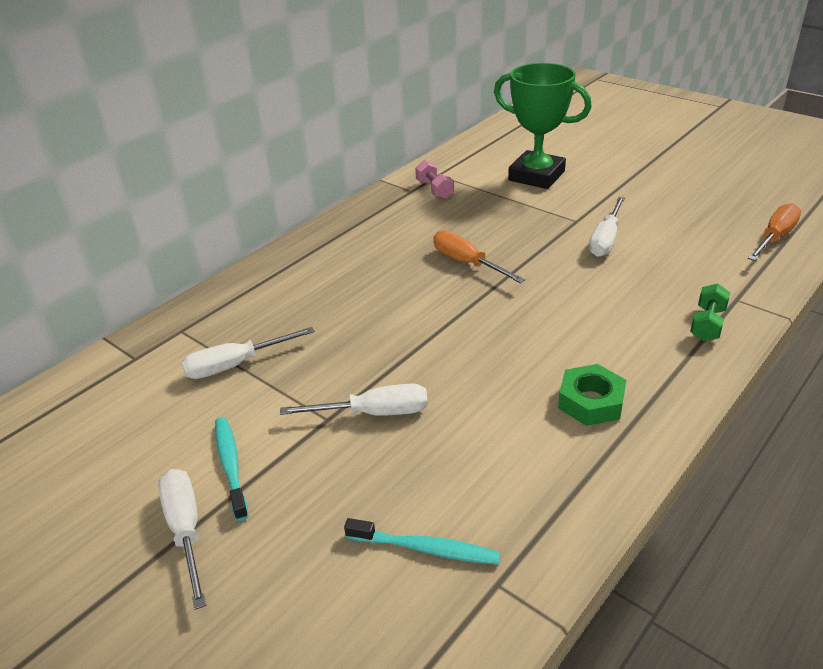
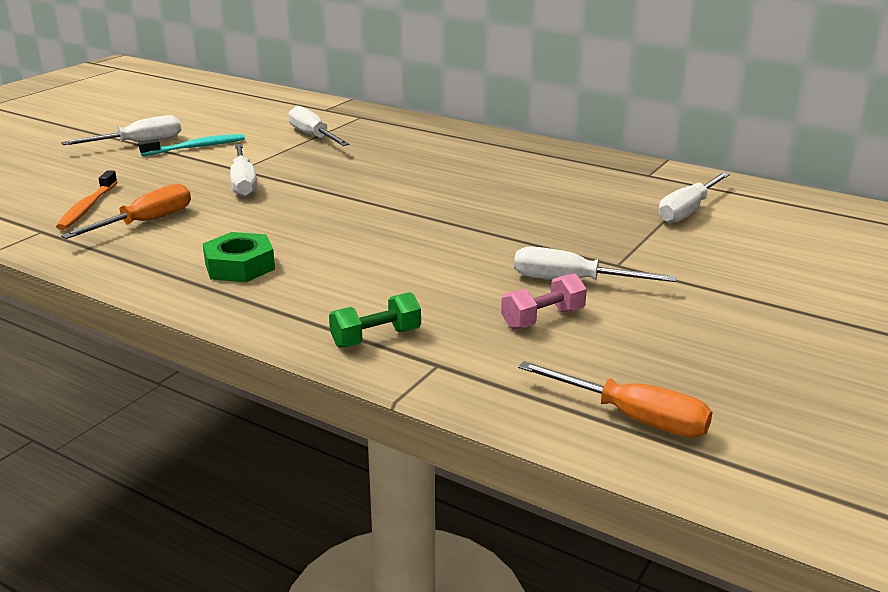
camera: 80 degrees right, 10 degrees down
(425, 548) = (87, 207): turquoise toothbrush -> orange toothbrush
(434, 190) = (657, 185): pink dumbbell -> pink dumbbell (543, 319)
(467, 263) = (490, 207): orange screwdriver -> orange screwdriver (145, 222)
(486, 185) = (688, 211): none -> white screwdriver
(536, 176) = (738, 240): green trophy -> none
(707, 324) = (376, 338): green dumbbell -> green dumbbell turned 45 degrees counterclockwise

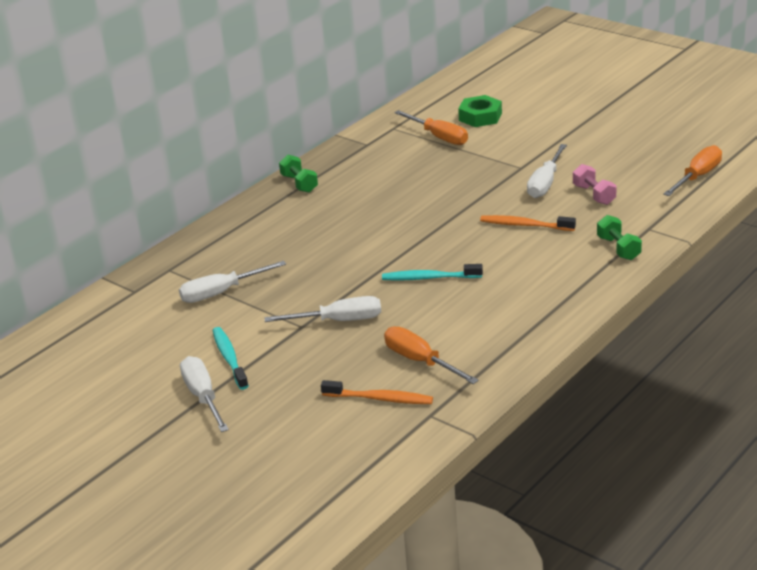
camera: 80 degrees left, 5 degrees up
(240, 266) = (512, 306): green nut -> green nut (480, 117)
(319, 219) = (429, 278): none -> turquoise toothbrush
(446, 270) = (525, 225): none -> orange toothbrush
(538, 150) = (299, 183): none -> green dumbbell
(688, 211) = (439, 137): white screwdriver -> orange screwdriver

